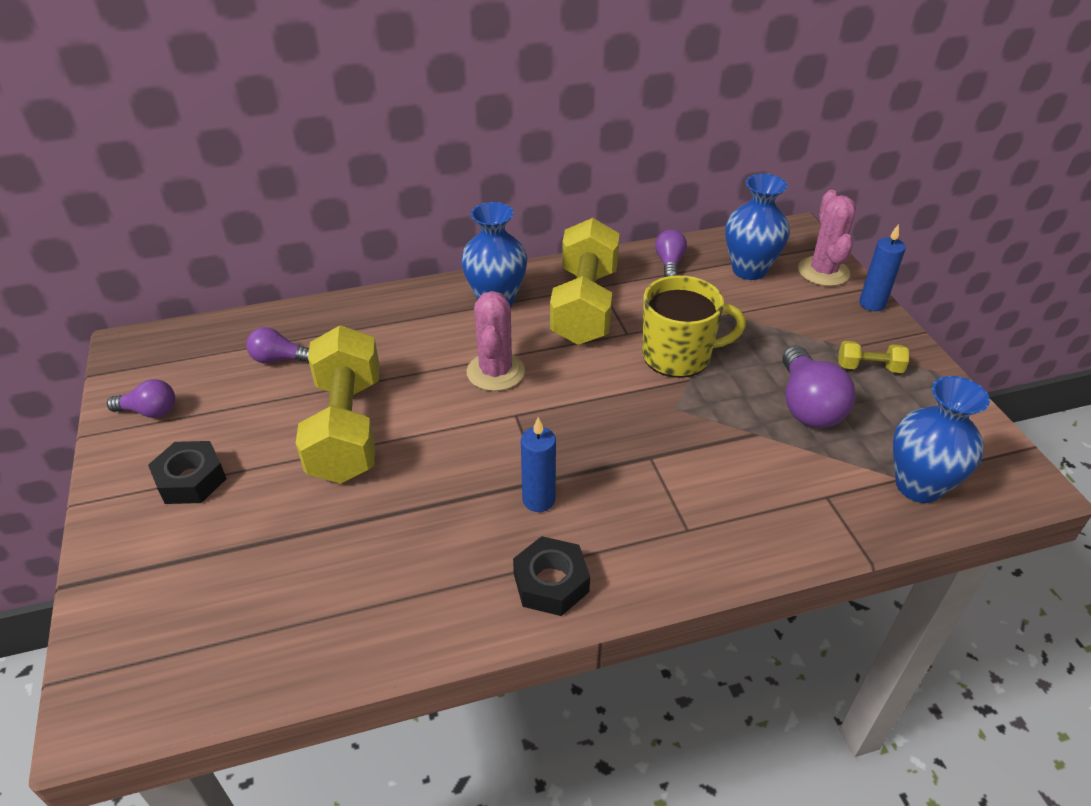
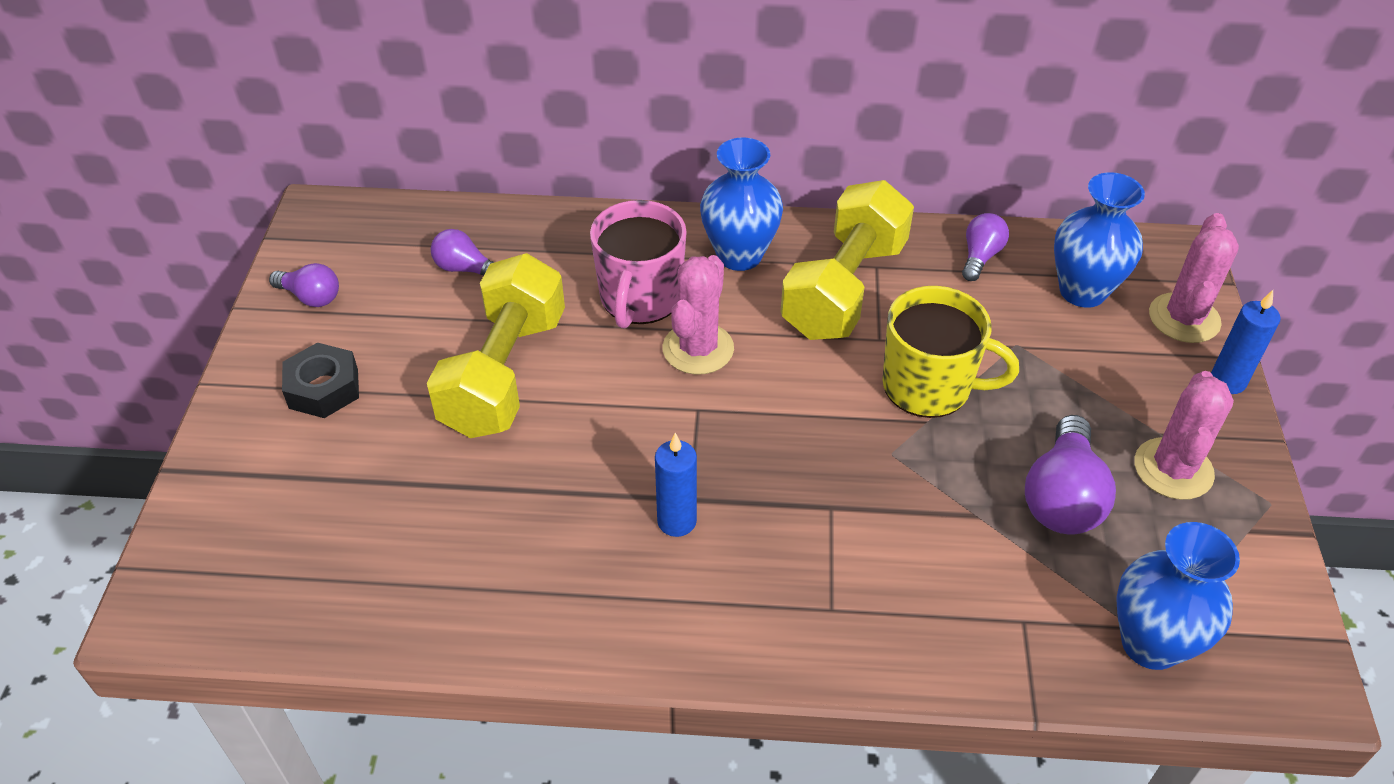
camera: 20 degrees right, 5 degrees up
(433, 347) = (640, 298): none -> pink mug
(551, 583) = (646, 622): black nut -> none
(869, 367) = (1173, 469): yellow dumbbell -> pink cactus

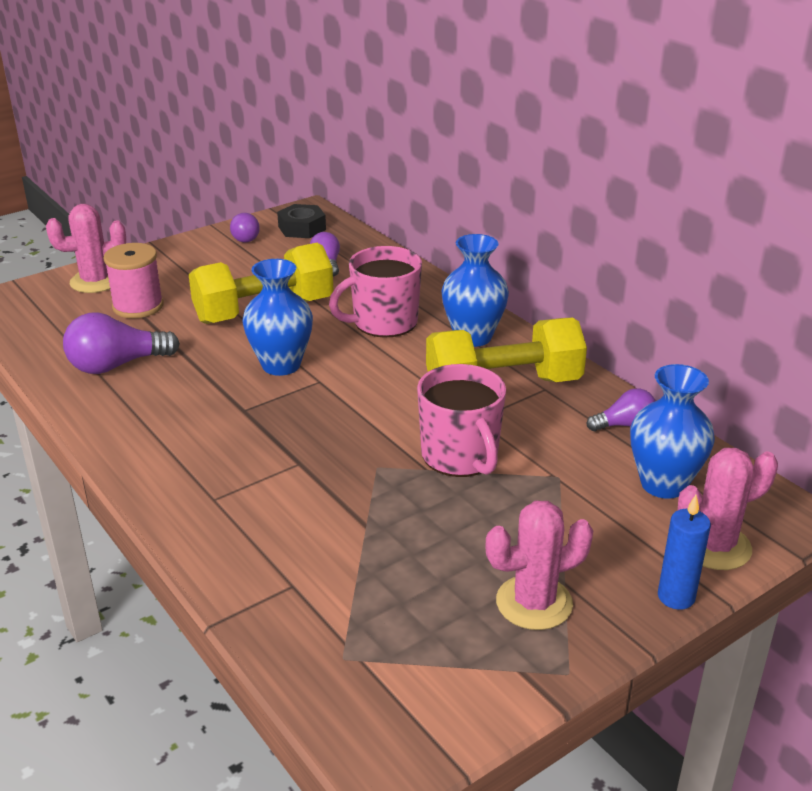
camera: 50 degrees right, 15 degrees down
(323, 388) = (185, 270): black nut -> black nut (302, 228)
(357, 475) = (138, 306): none -> pink spool
(677, 521) = (220, 413): blue candle -> none
(698, 349) = (369, 359): pink cactus -> pink cactus (95, 281)
(929, 386) = (460, 456): yellow mug -> pink mug
(1062, 497) = (431, 557): purple light bulb -> purple light bulb (116, 365)
(1150, 643) = (338, 657): blue vase -> blue vase (281, 365)

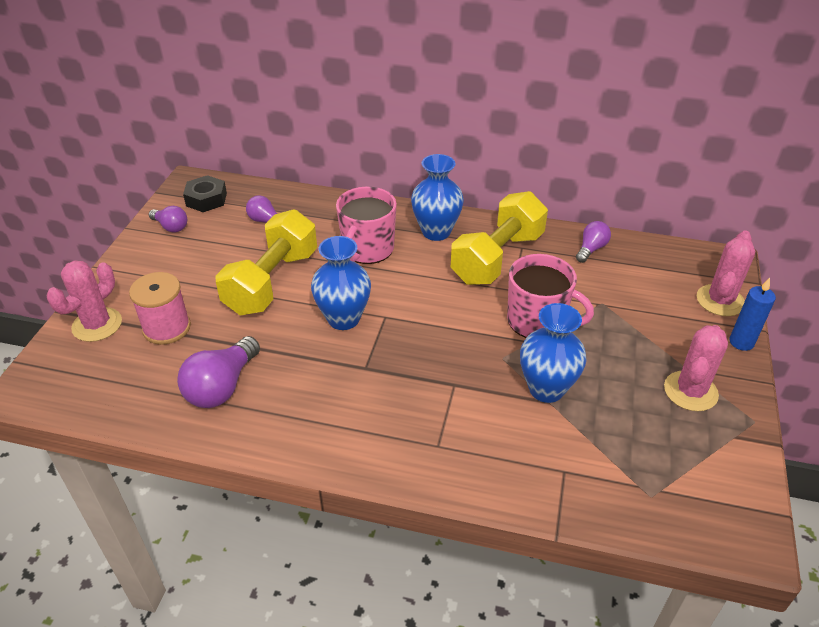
camera: 40 degrees left, 10 degrees up
(663, 484) = (654, 277): blue vase -> blue vase (546, 389)

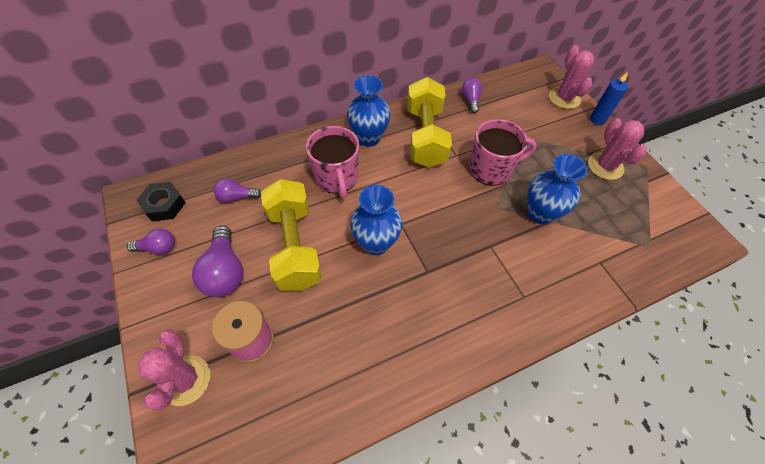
camera: 40 degrees left, 15 degrees up
(222, 387) = (347, 358): purple light bulb -> purple light bulb (225, 272)

